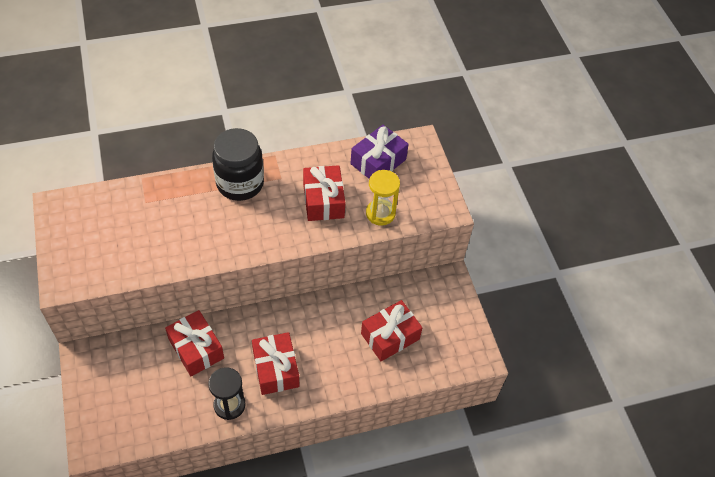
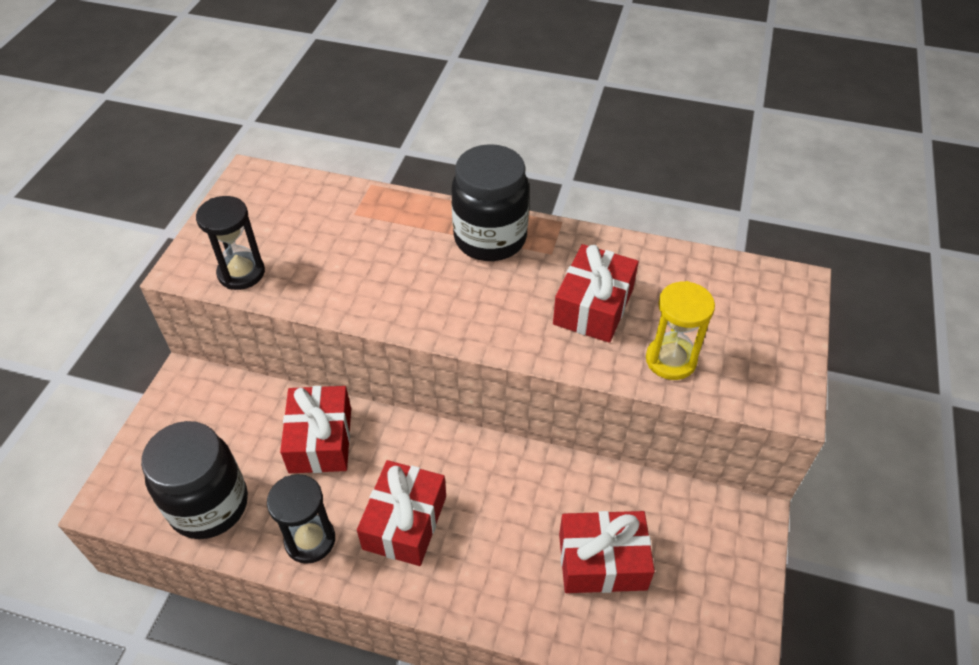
camera: 35 degrees right, 5 degrees down
(102, 271) = (241, 273): none -> black hourglass
(156, 417) = (209, 505): none -> black jar
(378, 162) = (711, 286): purple gift -> none

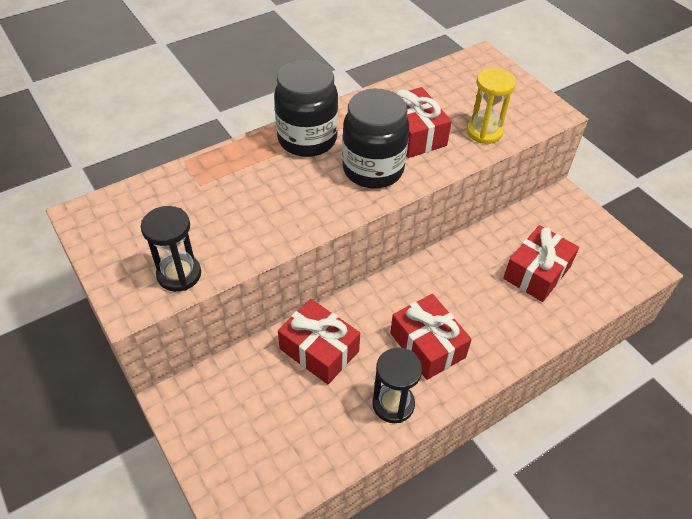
camera: 50 degrees left, 0 degrees up
(209, 505) = (307, 448): black jar -> black jar (373, 169)

